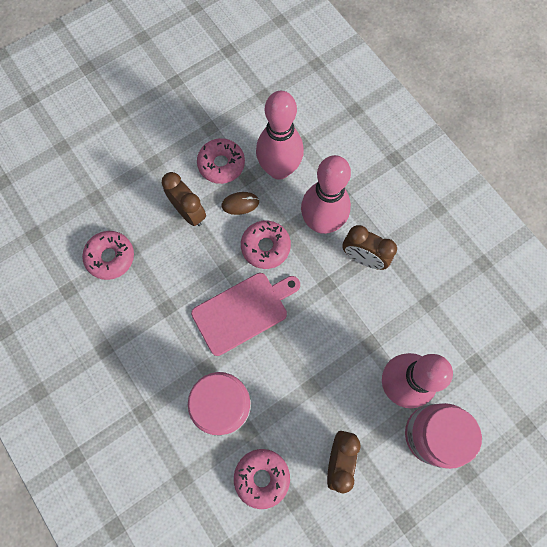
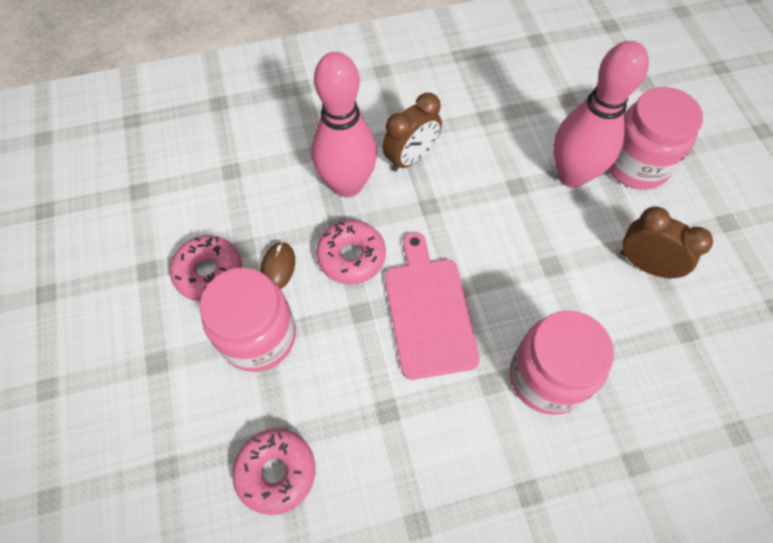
camera: 70 degrees left, 10 degrees down
(189, 212) = (258, 337): brown clock -> pink jar
(262, 477) = (652, 358): pink donut -> none
(279, 169) = (253, 207): pink bowling pin -> none

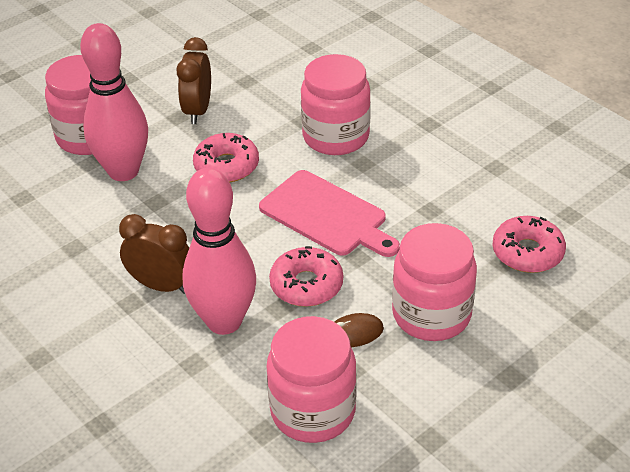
camera: 115 degrees left, 20 degrees down
(209, 272) = (396, 384): pink donut -> pink donut (226, 166)
(225, 206) = (313, 411): none -> pink jar
(429, 311) = (326, 215): pink cutting board -> pink cutting board turned 105 degrees counterclockwise

